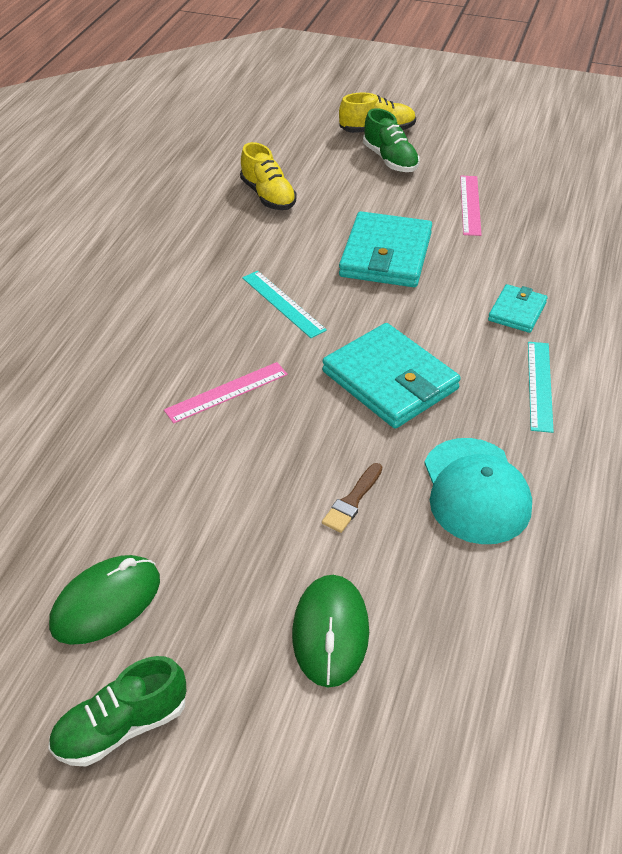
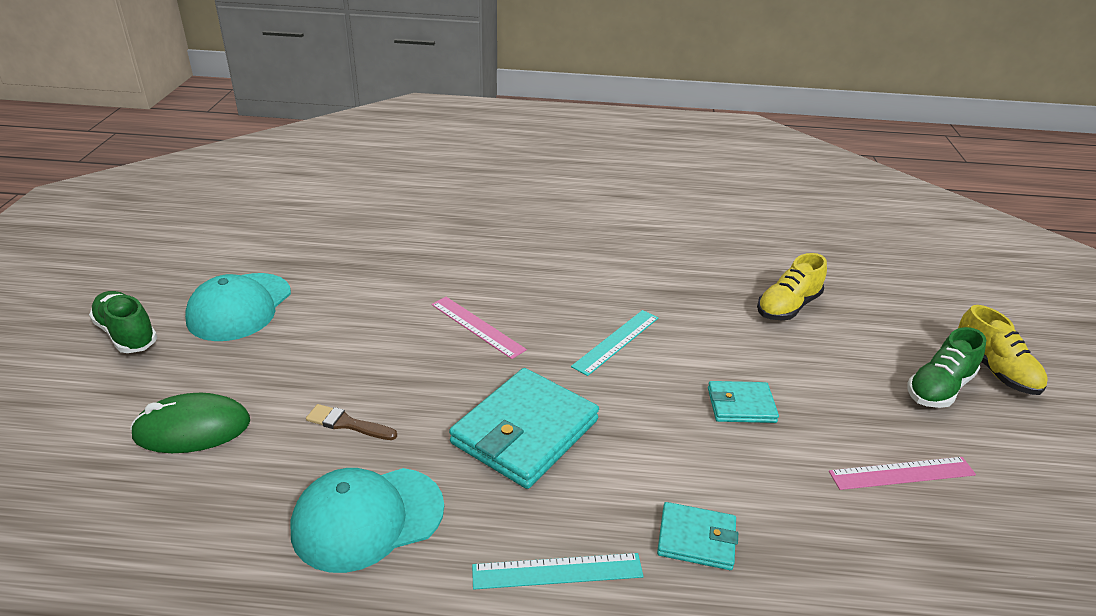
camera: 75 degrees right, 10 degrees down
(106, 602) = (240, 307): green mouse -> turquoise cap
(386, 255) = (741, 405): turquoise wallet -> turquoise wallet, size x0.54

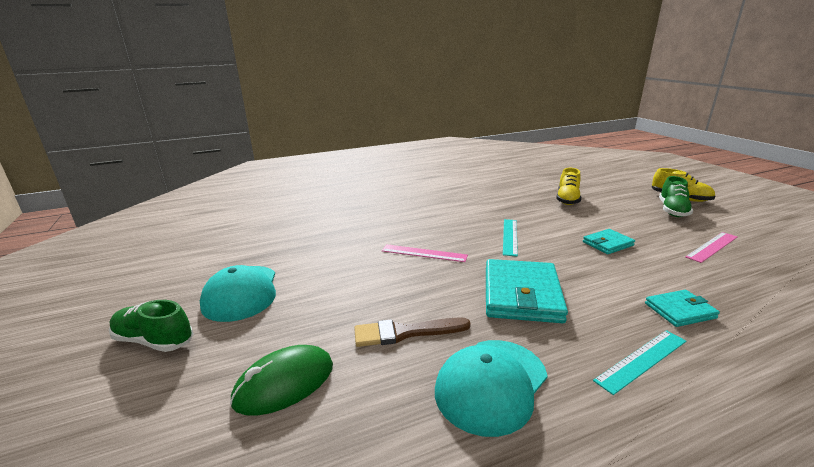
camera: 25 degrees left, 10 degrees down
(347, 424) = (405, 332): brown brush -> brown brush, size x1.51

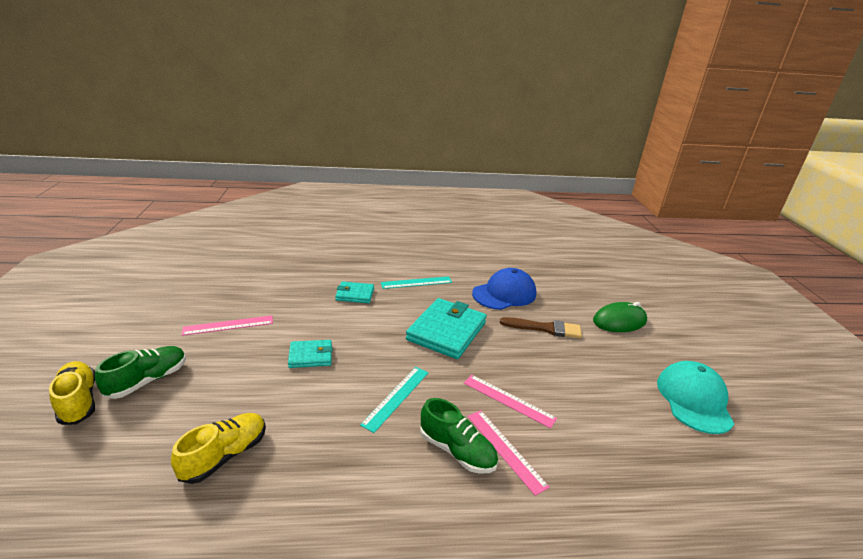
camera: 165 degrees left, 5 degrees up
(154, 340) = (732, 370): green shoe -> green shoe (457, 450)
(415, 230) = (505, 449): none -> pink ruler
(491, 384) = (504, 293): turquoise cap -> blue cap

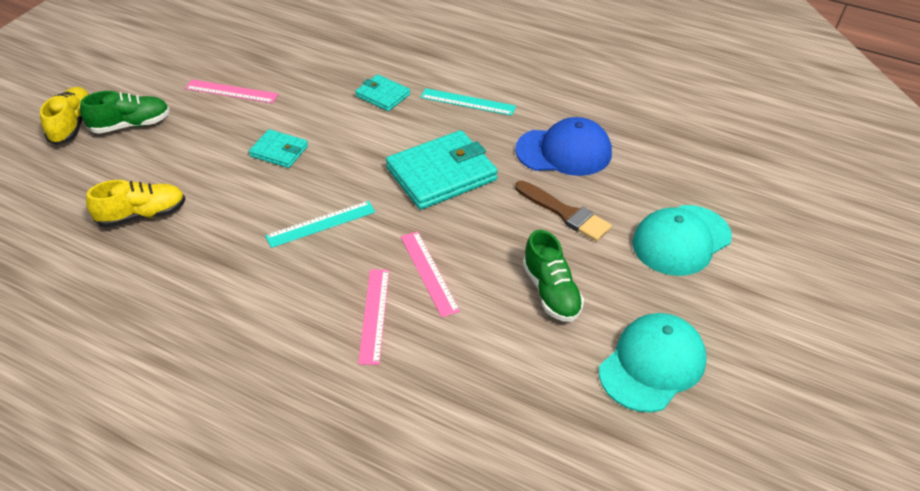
camera: 35 degrees right, 15 degrees up
(457, 450) = (328, 295): green shoe -> green shoe (551, 292)
(619, 321) = (681, 240): green mouse -> turquoise cap

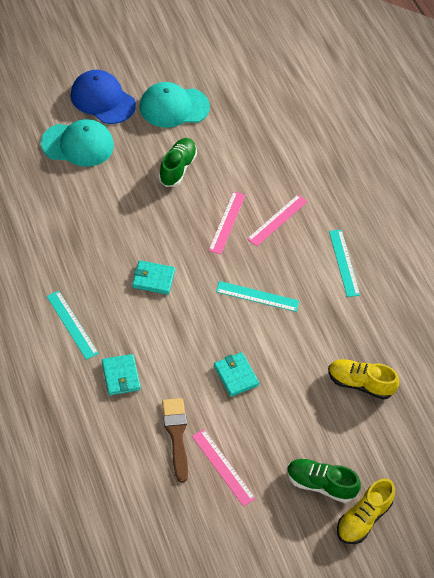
camera: 145 degrees left, 10 degrees up
(249, 321) = (344, 263): none -> turquoise ruler
(441, 174) = (153, 279): turquoise wallet -> turquoise wallet, size x0.54
(564, 151) = (63, 240): blue cap -> blue cap (102, 100)
(565, 213) = (115, 202): brown brush -> brown brush (176, 435)

